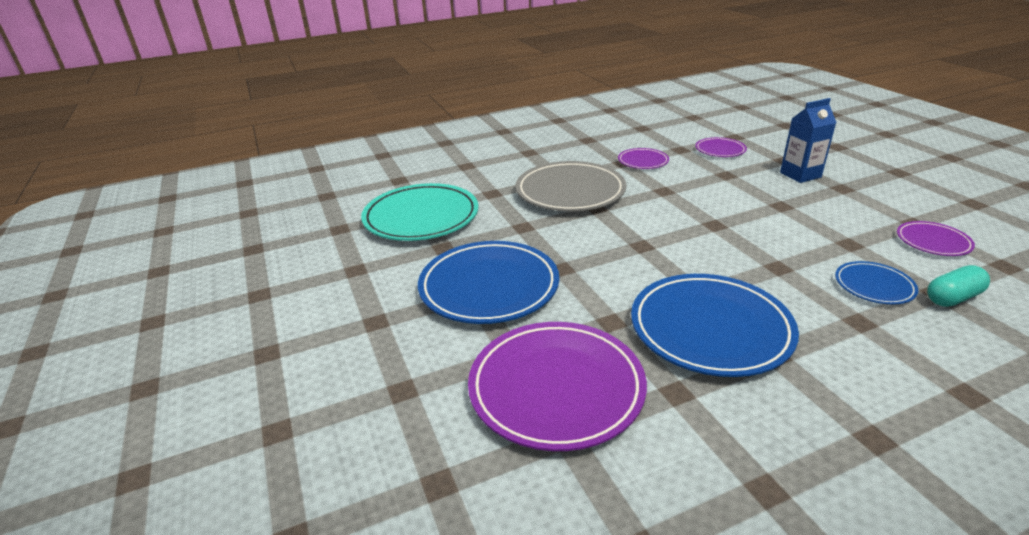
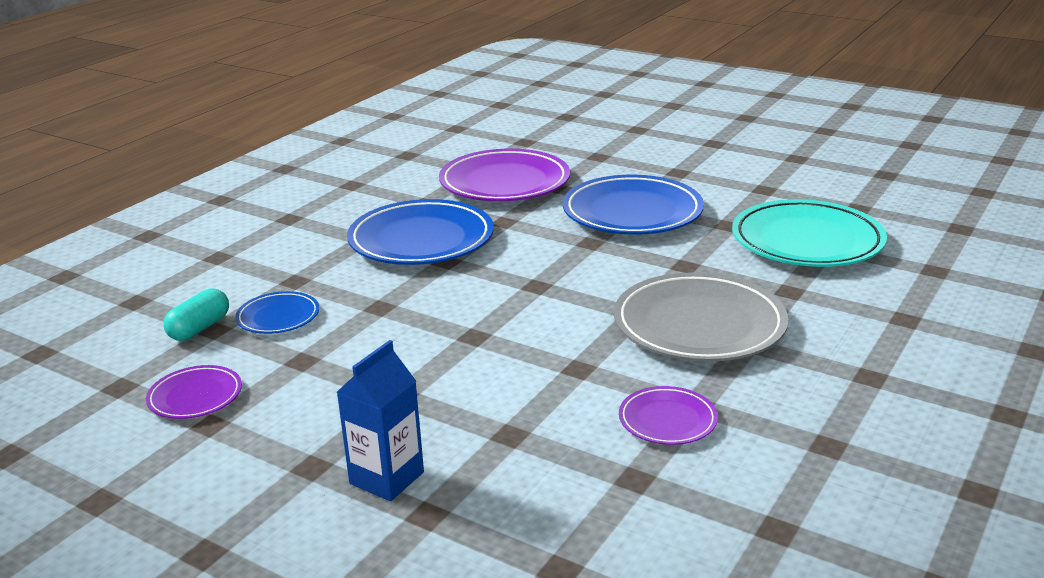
camera: 145 degrees right, 5 degrees down
(720, 150) = (560, 504): purple plate -> none

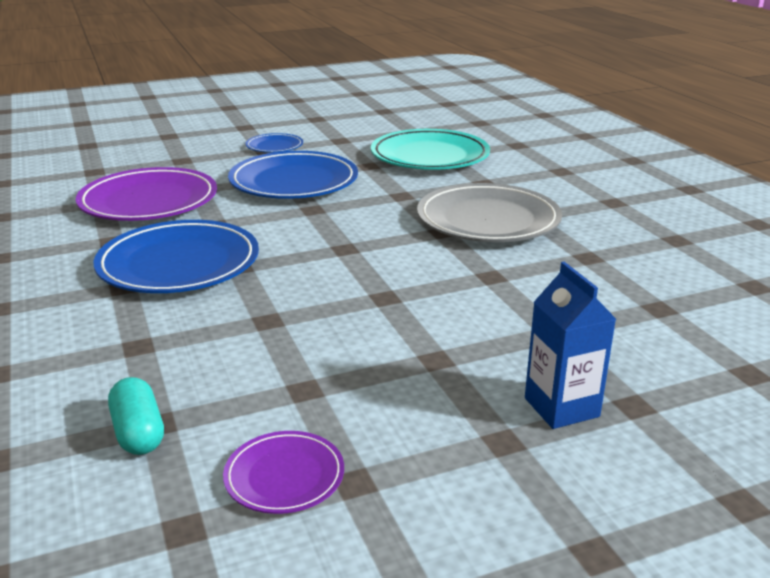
camera: 55 degrees left, 0 degrees up
(278, 317) = (196, 377): blue plate -> blue plate (274, 146)
(667, 420) = (597, 272): purple plate -> none

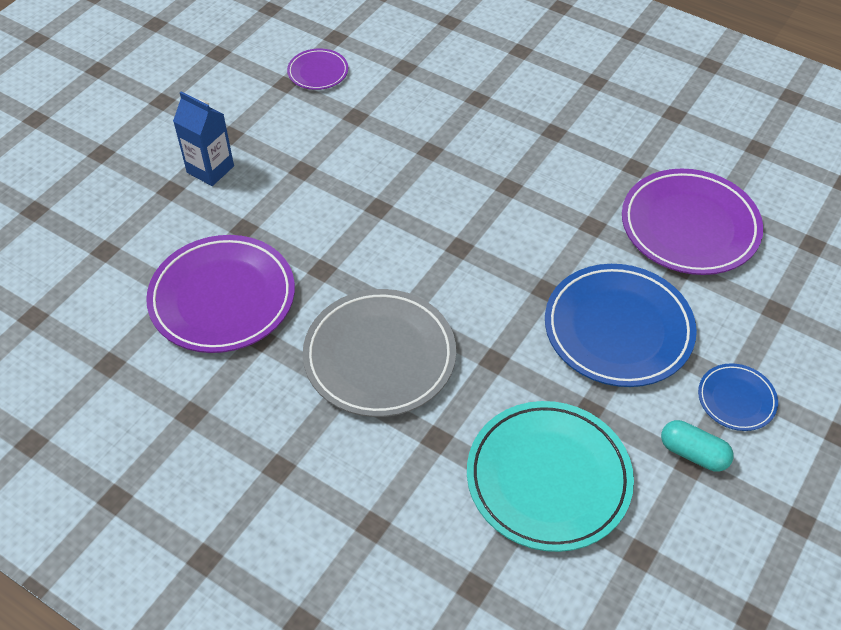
camera: 145 degrees right, 25 degrees up
(138, 432) = (406, 59): turquoise capsule -> turquoise capsule (693, 453)
(179, 264) = (552, 169): blue plate -> none
(611, 290) = (222, 298): none -> purple plate

